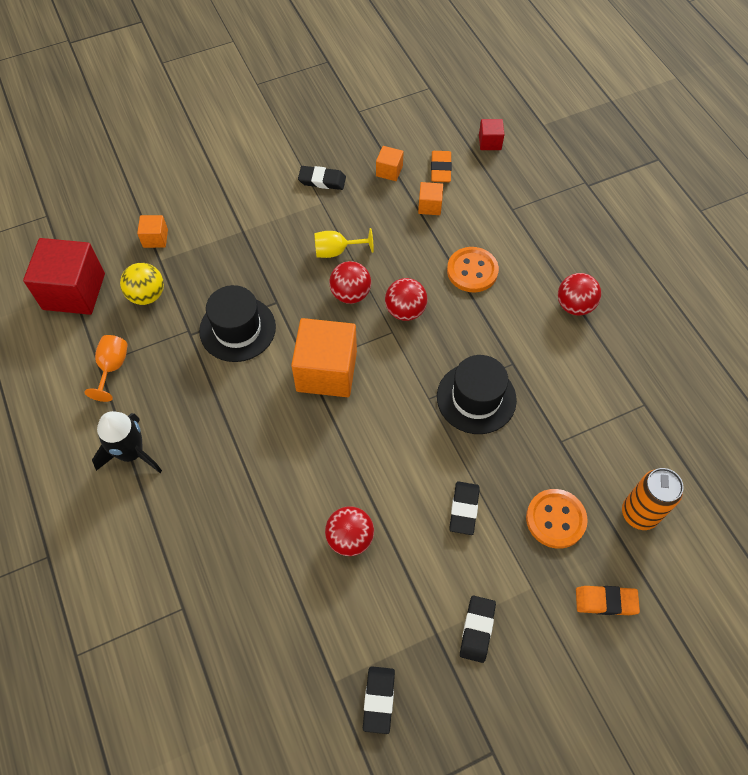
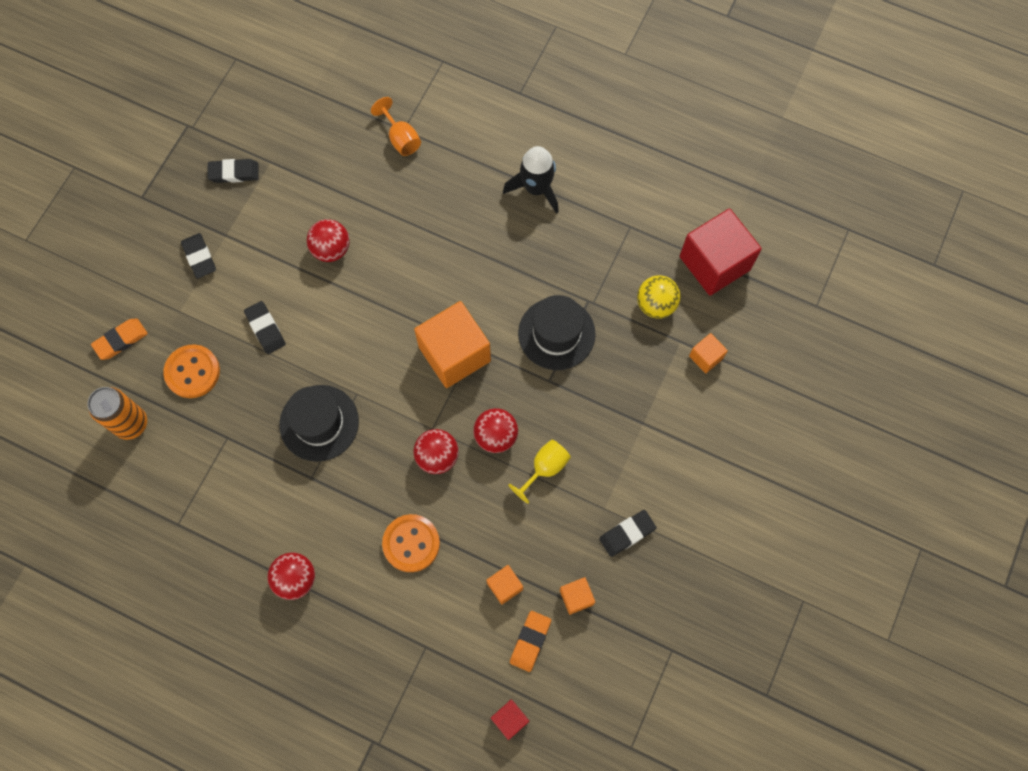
camera: 140 degrees right, 10 degrees up
(112, 368) = (616, 232): orange goblet -> orange goblet (401, 138)
(379, 700) = (234, 173): black eraser -> black eraser turned 60 degrees counterclockwise
(441, 169) = (530, 641): orange eraser -> orange eraser turned 60 degrees clockwise

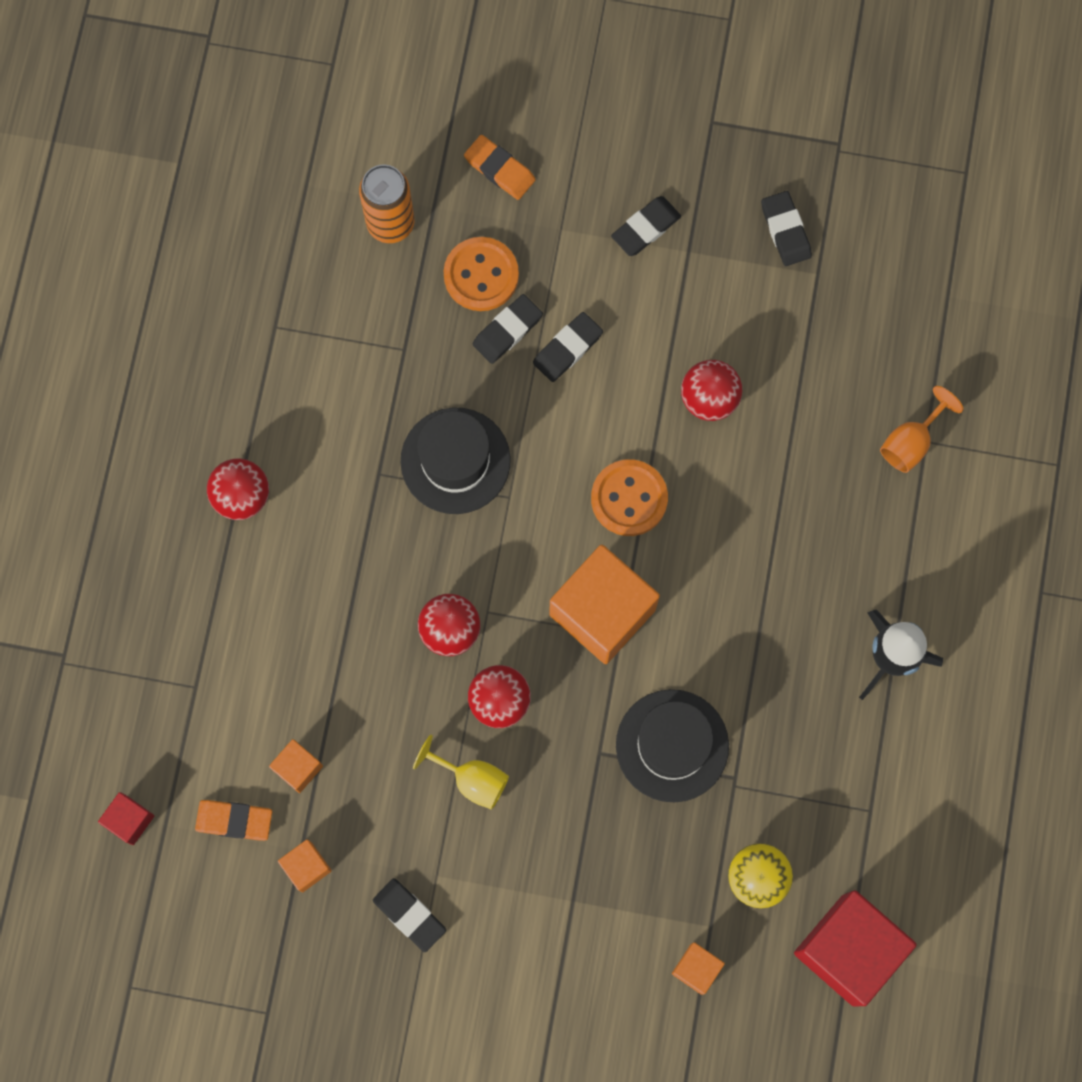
camera: 75 degrees right, 5 degrees up
(238, 365) = (507, 330): none -> black eraser
(411, 543) = (324, 629): orange button -> orange button (629, 498)

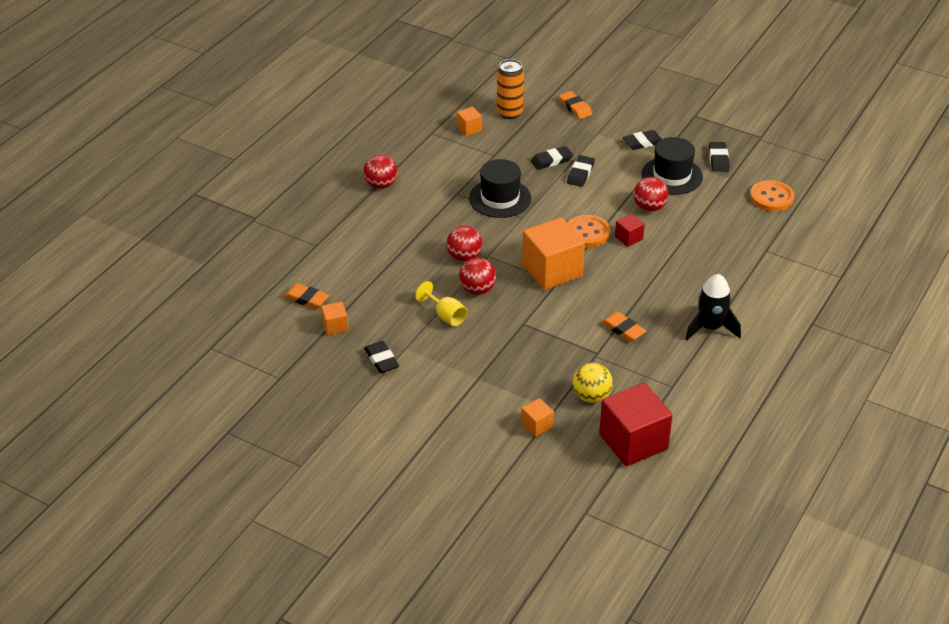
camera: 20 degrees right, 35 degrees down
(129, 820) = (251, 284): red cube -> red cube (628, 238)
(298, 768) = (352, 288): orange cube -> orange cube (469, 129)
(481, 275) = (547, 139): orange button -> orange button (771, 197)
(567, 348) = (580, 173): black eraser -> black eraser turned 45 degrees counterclockwise
(672, 745) = (566, 331): black hat -> black hat (672, 176)
(758, 710) = (623, 329): none -> orange eraser
(911, 442) = (757, 249): orange goblet -> none

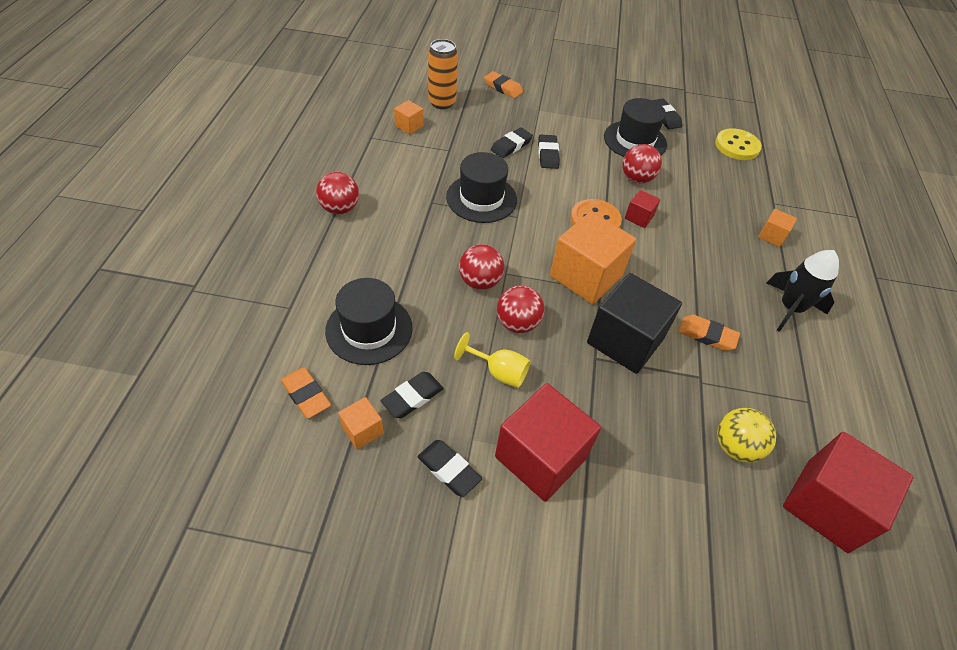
camera: 25 degrees left, 10 degrees up
(306, 299) = (306, 395): orange eraser -> orange eraser turned 45 degrees clockwise
(366, 270) = (369, 329): none -> black hat
(447, 368) = (541, 457): none -> red cube
(537, 425) = (702, 519): orange cube -> orange cube (772, 236)
(554, 318) = (625, 340): none -> black cube
(643, 142) = (586, 112): black eraser -> black eraser (412, 397)
(771, 197) = (737, 146): orange button -> yellow button

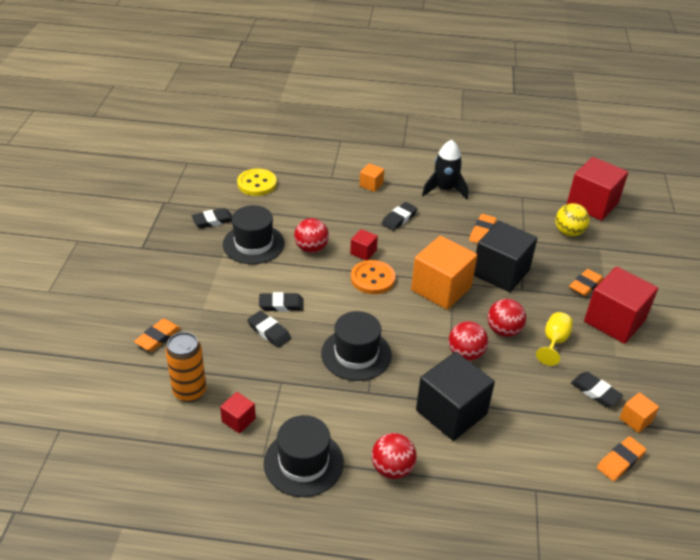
camera: 90 degrees left, 10 degrees down
(369, 329) = (541, 426): black hat -> black hat (303, 462)
(399, 258) = (451, 412): none -> black cube
(409, 126) = (238, 420): orange cube -> red cube
(449, 469) = (644, 368): black eraser -> black eraser (399, 218)
(614, 438) = (585, 285): none -> orange eraser

